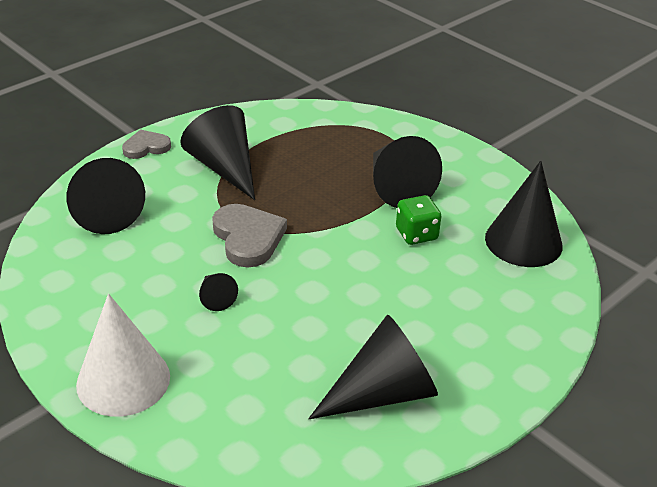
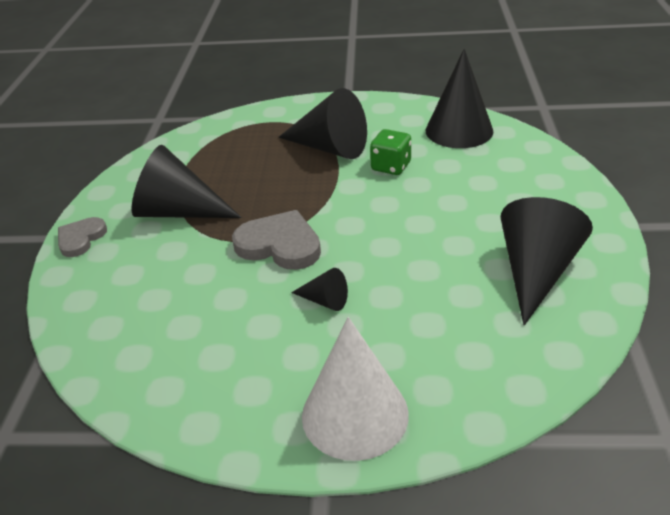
camera: 40 degrees left, 0 degrees up
(104, 211) = (121, 308): black cone -> none

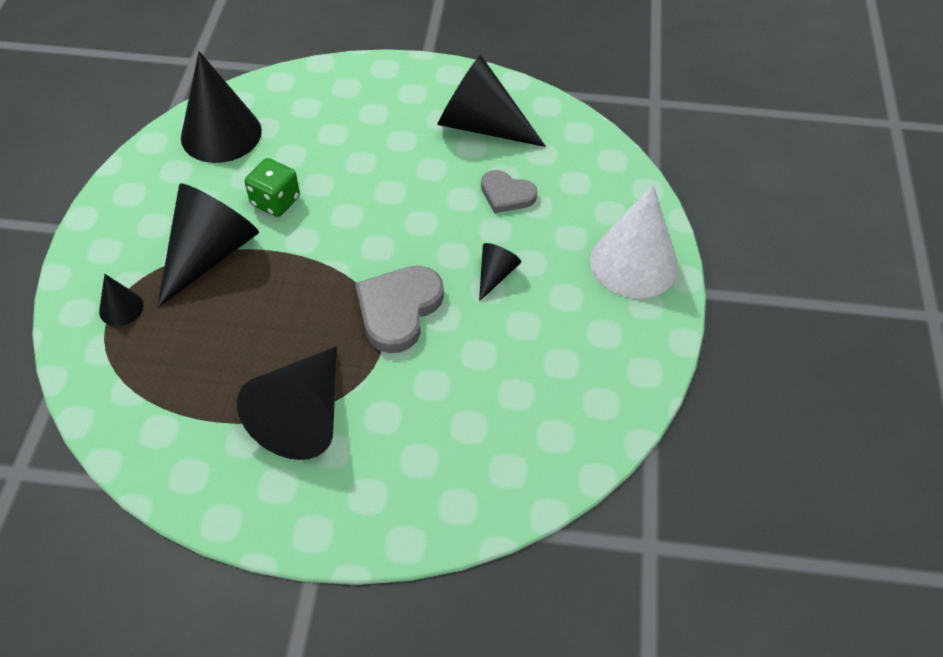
camera: 90 degrees left, 15 degrees up
(81, 239) = (333, 528): grey heart -> grey heart (506, 194)
(277, 124) = (121, 308): none -> black cone

